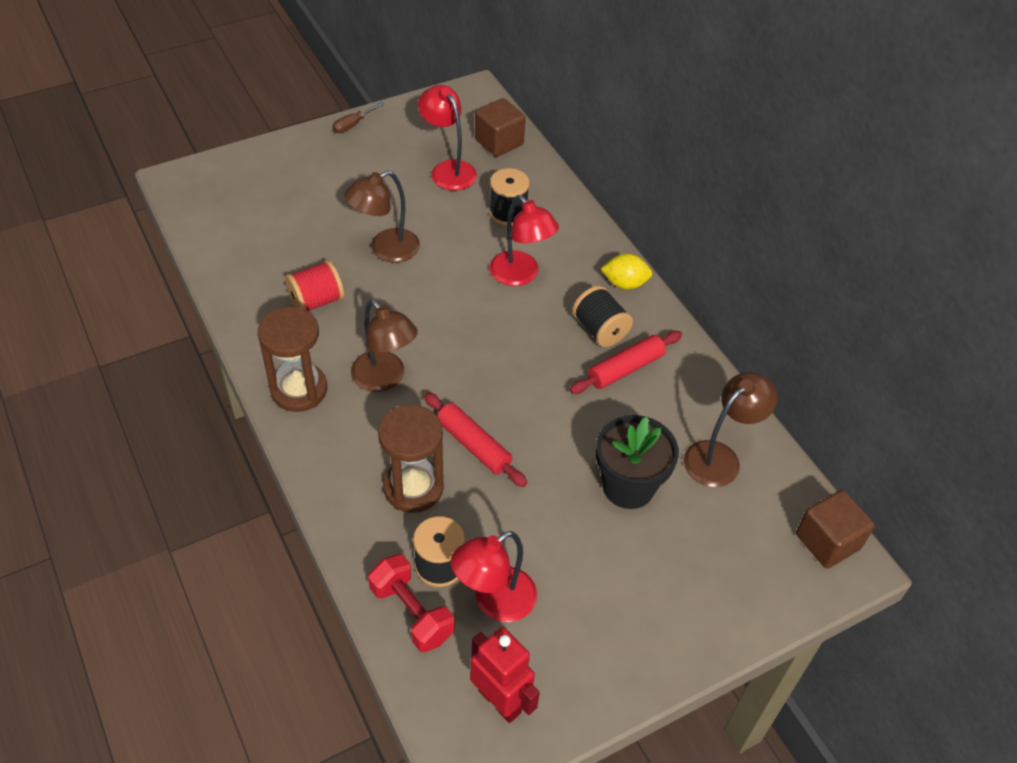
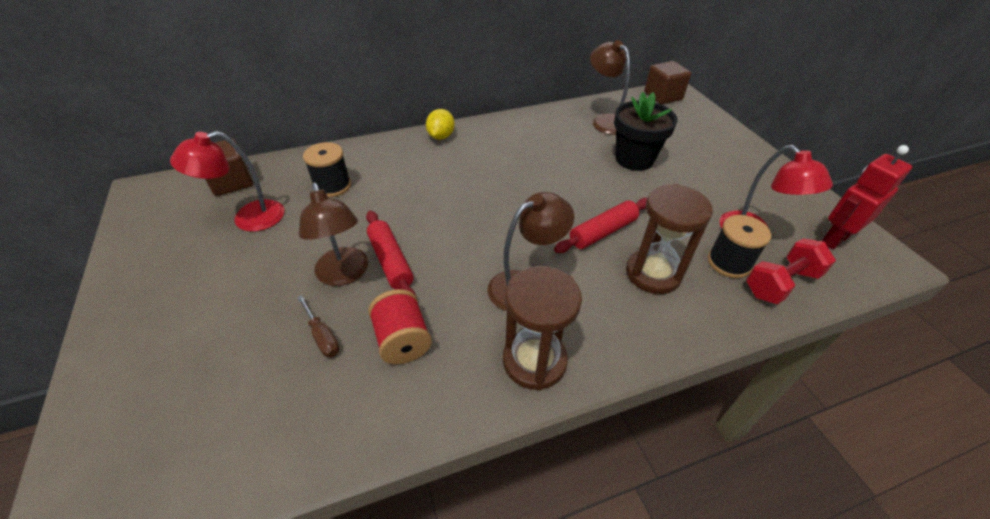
camera: 80 degrees left, 5 degrees down
(353, 125) = (113, 292): brown screwdriver -> brown screwdriver (322, 337)
(520, 275) = (414, 187): red lamp -> none
(600, 330) = (486, 153): black spool -> none
(625, 369) = (527, 147): red rolling pin -> red rolling pin (391, 261)

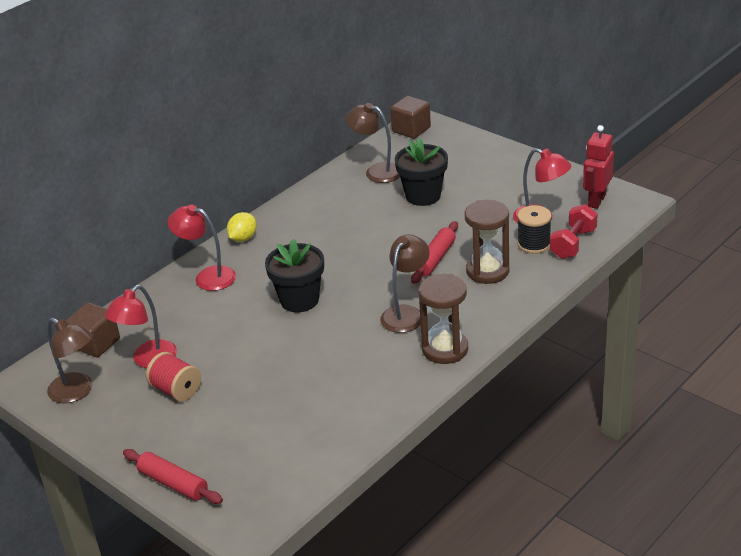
camera: 25 degrees left, 10 degrees down
(322, 337) = (294, 396): brown screwdriver -> none
(332, 186) = (190, 311): black spool -> none
(344, 275) = (270, 360): brown lamp -> brown lamp (77, 392)
(379, 159) = (207, 277): none -> red lamp
(391, 261) = (296, 339): red rolling pin -> red rolling pin (173, 483)
(402, 340) = (351, 375): red spool -> red spool (176, 390)
(433, 218) = (299, 300): none -> black flower pot
(441, 136) = (243, 238): yellow lemon -> yellow lemon turned 45 degrees clockwise

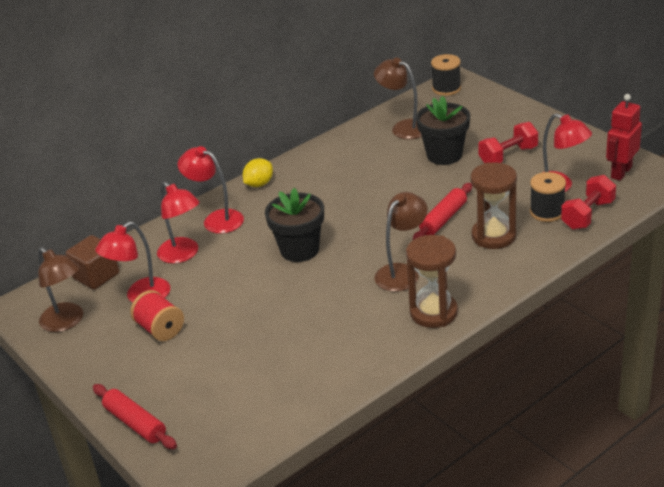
camera: 10 degrees right, 0 degrees up
(182, 315) = (183, 255): none -> red lamp
(411, 130) = (446, 88): brown cube -> black spool
(486, 192) = (508, 156): none -> red dumbbell

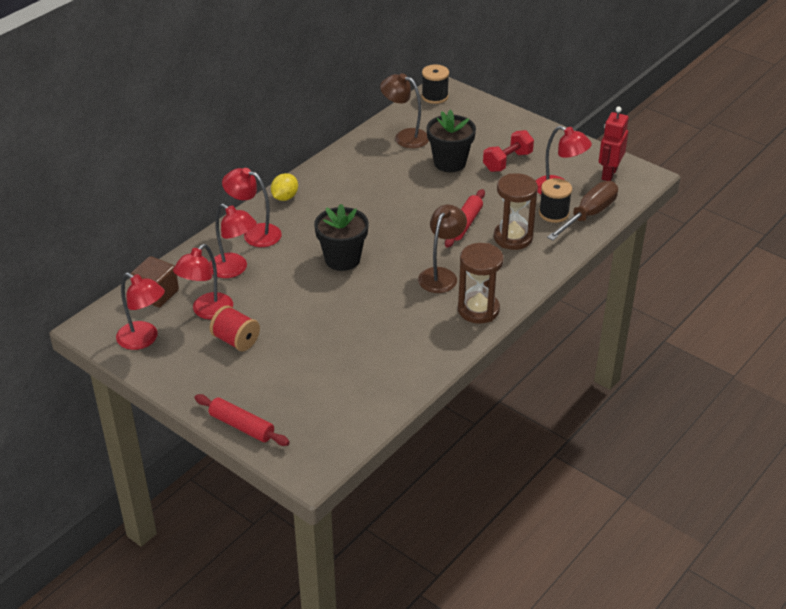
camera: 15 degrees left, 5 degrees up
(67, 322) = (144, 339): brown lamp -> red lamp
(588, 215) = (589, 214): red dumbbell -> brown screwdriver

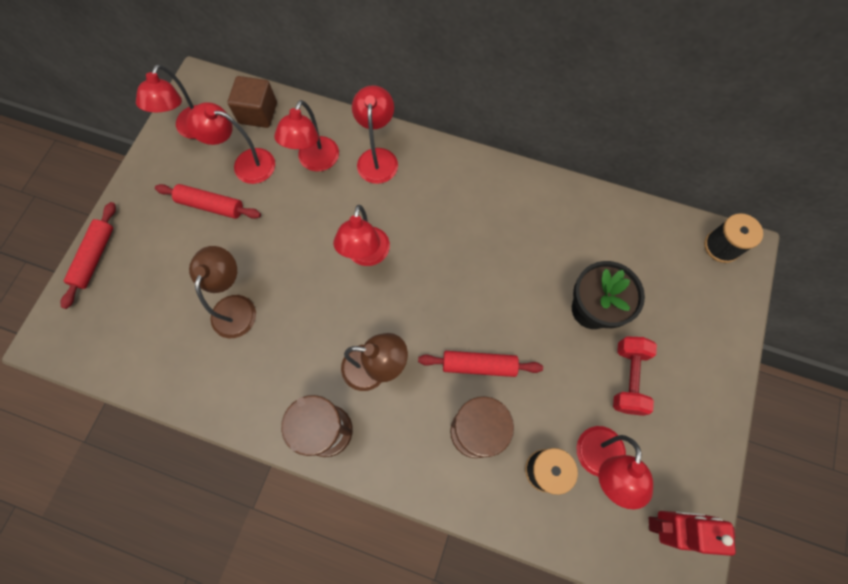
camera: 70 degrees right, 30 degrees up
(236, 340) = (211, 205): red spool -> red rolling pin
(285, 197) = (449, 161): yellow lemon -> none
(342, 259) = (366, 255): black flower pot -> red lamp
(405, 137) = (619, 241): brown lamp -> brown lamp (236, 306)
(507, 161) = (628, 378): red dumbbell -> red dumbbell turned 75 degrees clockwise
(589, 214) = (563, 519): brown screwdriver -> none

